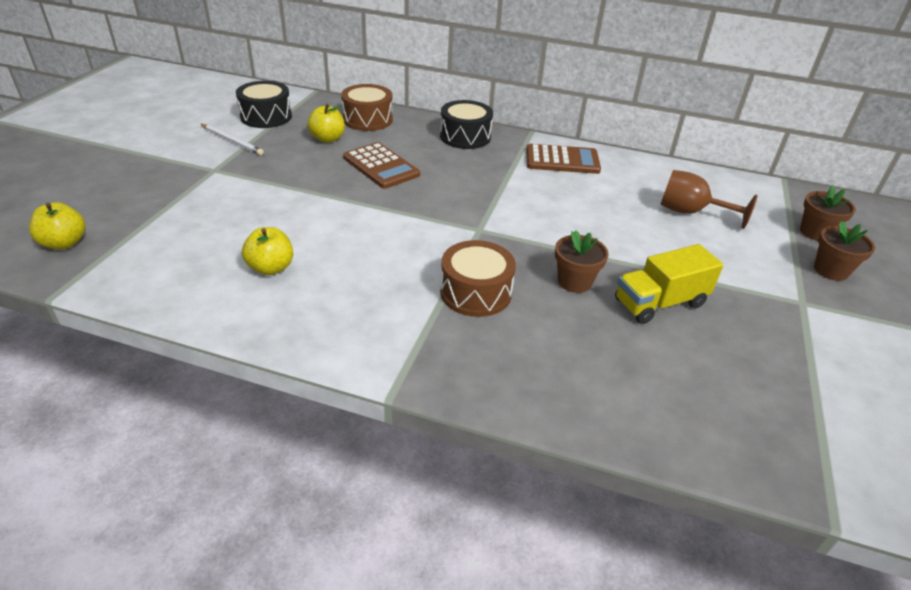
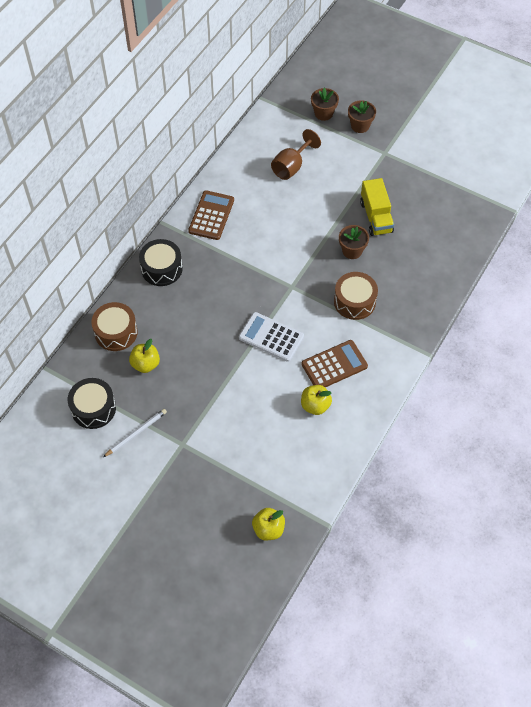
camera: 75 degrees left, 20 degrees up
(381, 166) = (198, 332): brown calculator -> brown calculator (334, 365)
(386, 219) = (271, 337): none -> white calculator

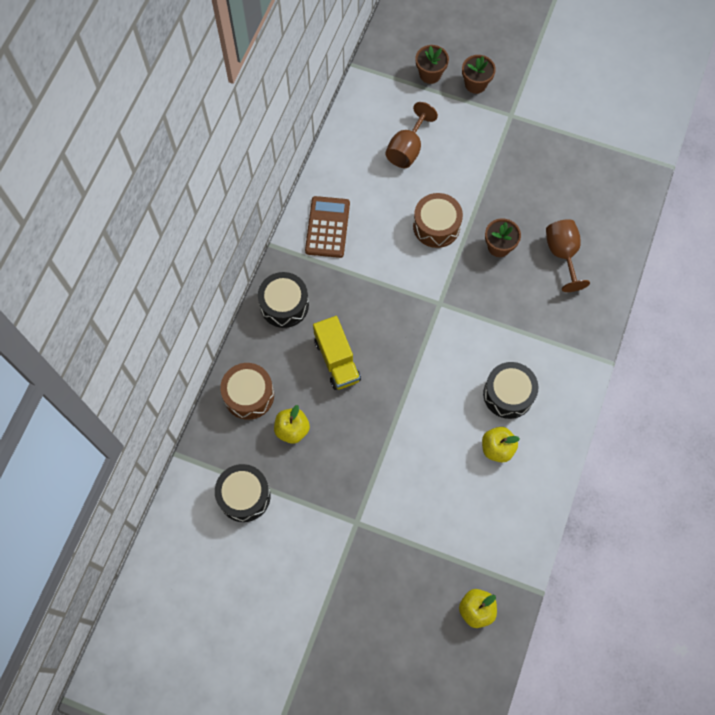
camera: 10 degrees left, 10 degrees up
(136, 433) = (300, 518): white pencil -> none
(271, 337) = (429, 371): white calculator -> none
(334, 365) = (508, 394): brown calculator -> black drum
(354, 301) = (515, 310): brown drum -> brown drum (436, 226)
(376, 217) = (517, 199): yellow truck -> yellow truck (337, 360)
(405, 264) = (562, 254): none -> brown goblet

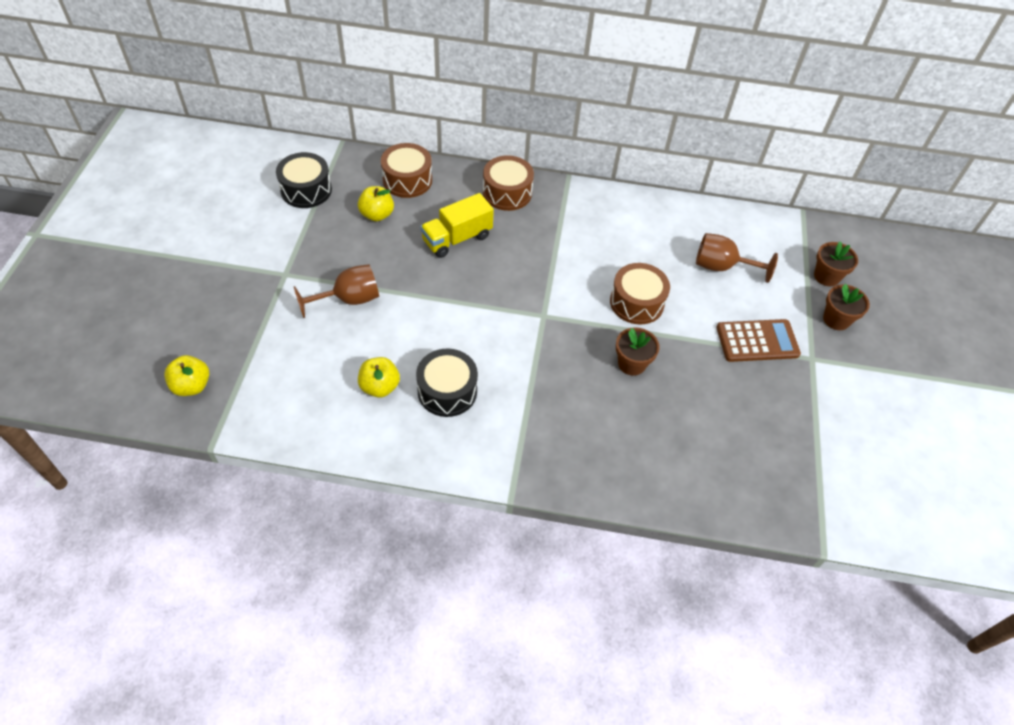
camera: 75 degrees right, 15 degrees down
(284, 305) = (507, 192): black drum -> brown drum
(327, 227) = (603, 213): brown calculator -> brown calculator (757, 341)
(562, 254) = (643, 430): brown goblet -> brown goblet (349, 299)

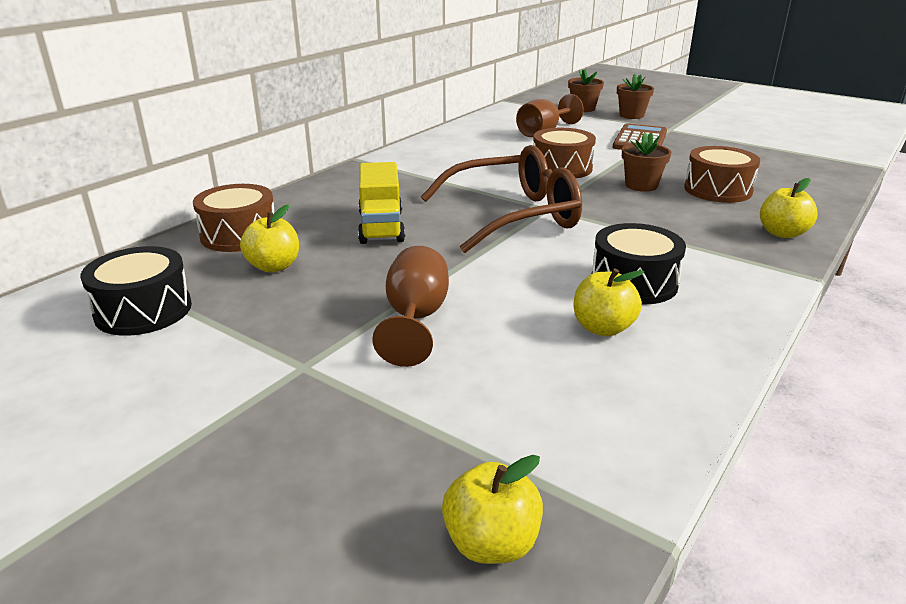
camera: 60 degrees left, 25 degrees down
(507, 192) = (341, 188): brown drum -> brown drum (717, 190)
(517, 300) = (514, 216): none -> brown glasses
(585, 472) = (782, 233): none -> yellow apple

